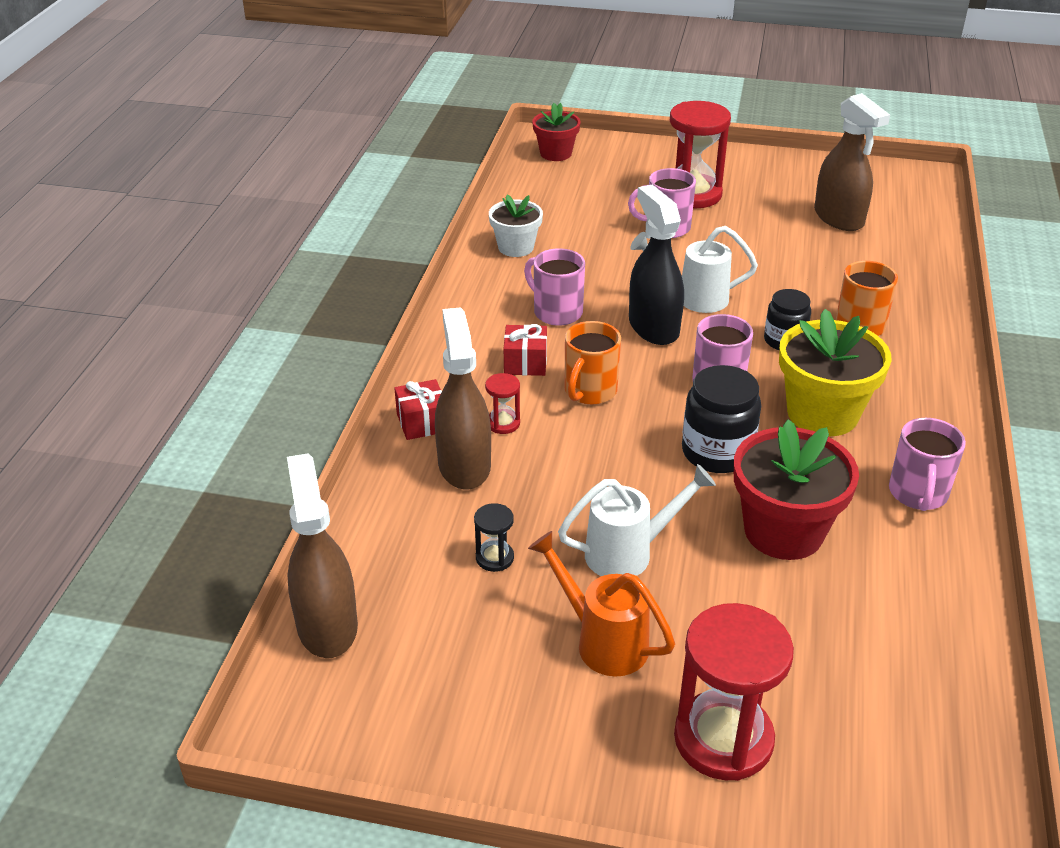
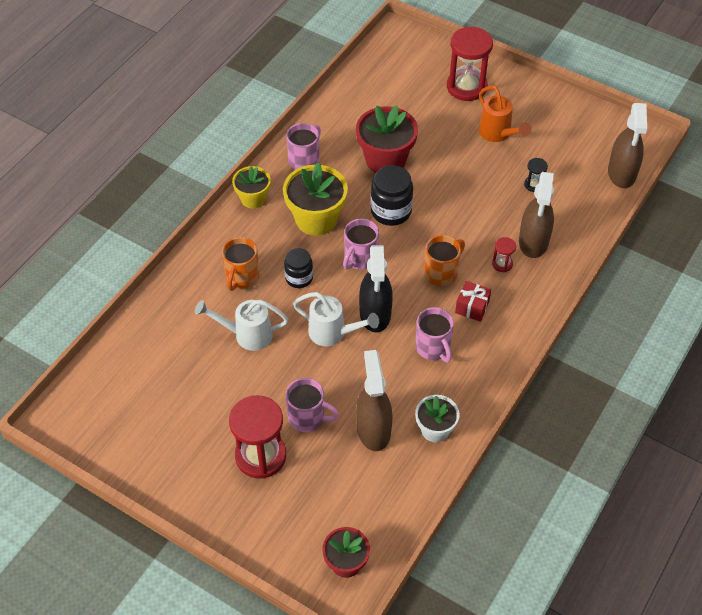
camera: 160 degrees left, 15 degrees up
(422, 422) = (550, 278): red gift -> none
(629, 553) = (466, 169): white watering can -> white watering can (246, 335)
(839, 218) = (168, 387): brown spray bottle -> brown spray bottle (373, 429)
(940, 417) = (253, 198): none -> yellow flower pot

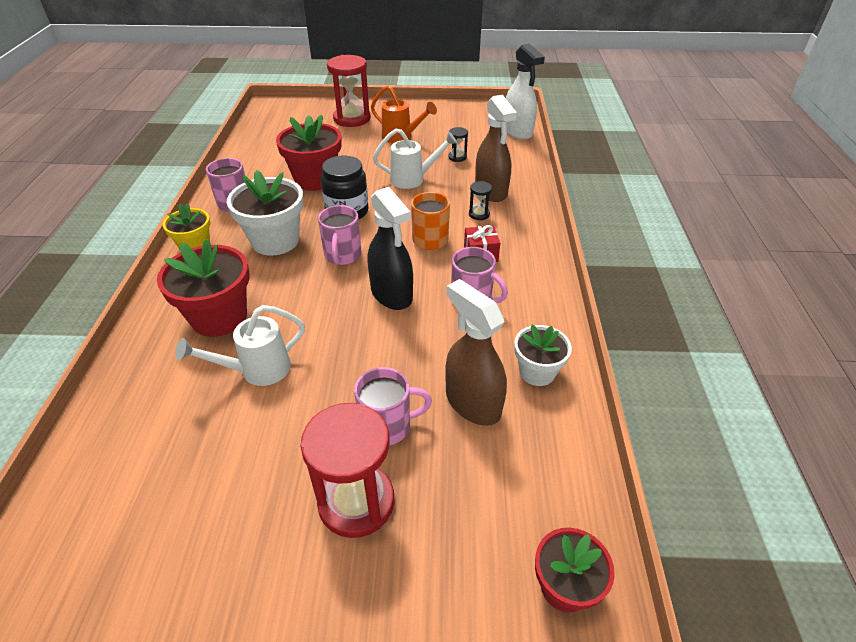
camera: 30 degrees left, 10 degrees down
(242, 277) = (219, 317): orange mug -> red flower pot
(299, 278) = (287, 294): black jar -> none
(316, 219) = (275, 241): yellow flower pot -> white flower pot
(333, 333) = (359, 328): white watering can -> white watering can (413, 179)
(502, 264) = (479, 214): red hourglass -> black hourglass
(621, 173) = (517, 131): brown spray bottle -> white spray bottle

